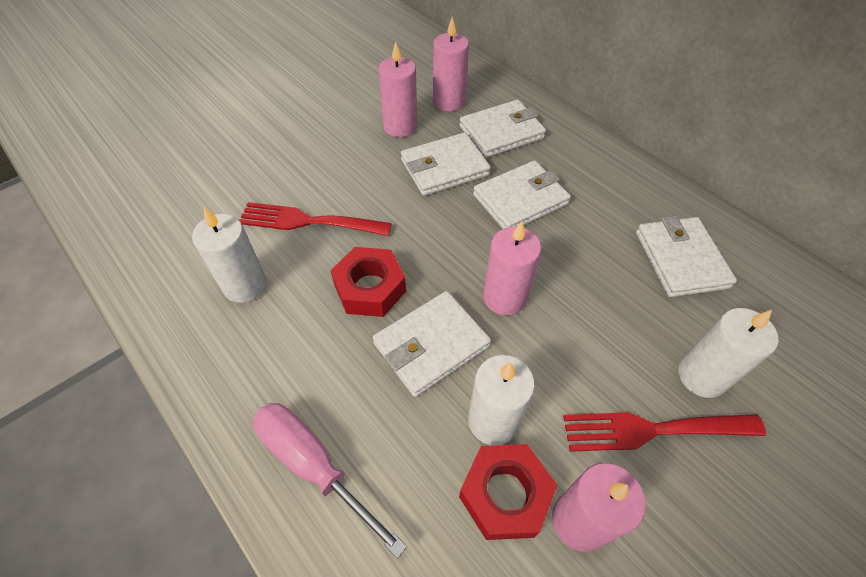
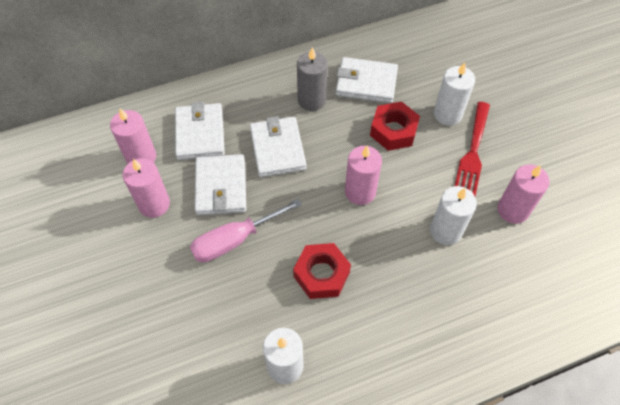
camera: 70 degrees left, 5 degrees up
(308, 221) = (236, 304): red fork -> none
(314, 465) = (448, 343): pink screwdriver -> pink screwdriver (235, 240)
(431, 345) = (382, 248): white wallet -> none
(505, 494) = (491, 241): red nut -> red nut (393, 131)
(611, 211) = (312, 100): none -> grey candle

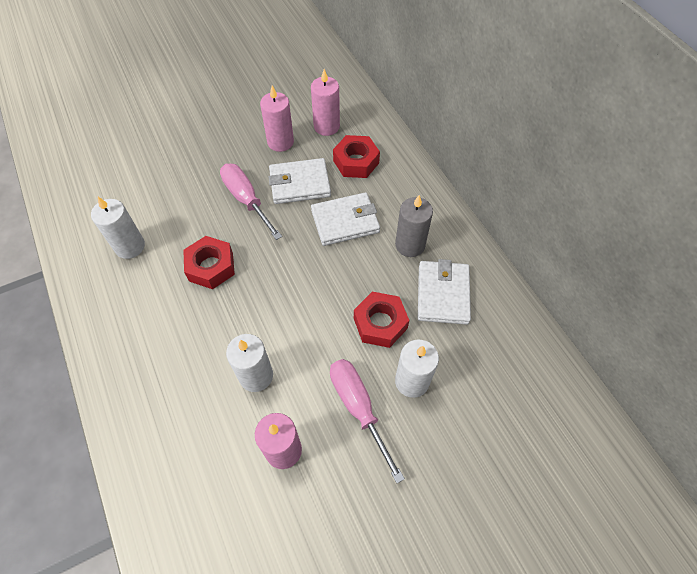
camera: 85 degrees right, 0 degrees up
(200, 134) = (356, 162): white wallet -> red nut
(360, 192) = (300, 294): pink candle -> none
(472, 153) = (358, 408): red fork -> pink screwdriver

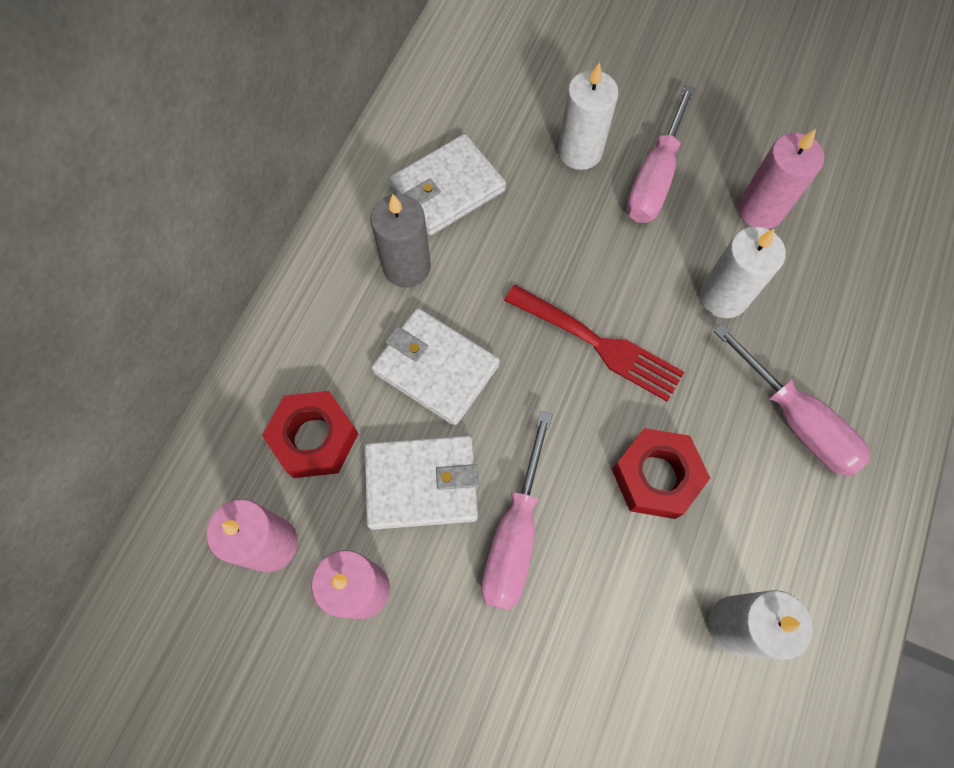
camera: 130 degrees left, 10 degrees up
(167, 349) = (795, 420): none -> pink screwdriver
(291, 295) = (599, 344): none -> red fork
(300, 184) = (421, 484): white wallet -> white wallet turned 45 degrees counterclockwise
(380, 323) = (543, 224): red nut -> none

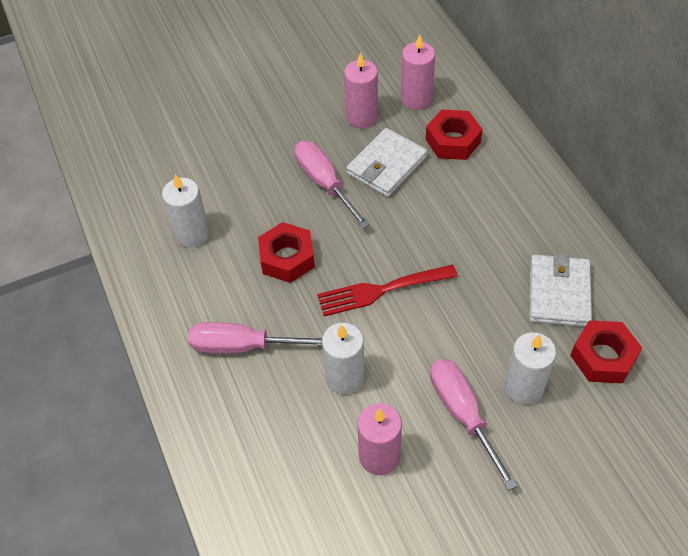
camera: 135 degrees right, 15 degrees down
(407, 267) = (519, 237): grey candle -> none
(436, 368) = (442, 209): white wallet -> none
(487, 114) = (603, 357): none -> red nut

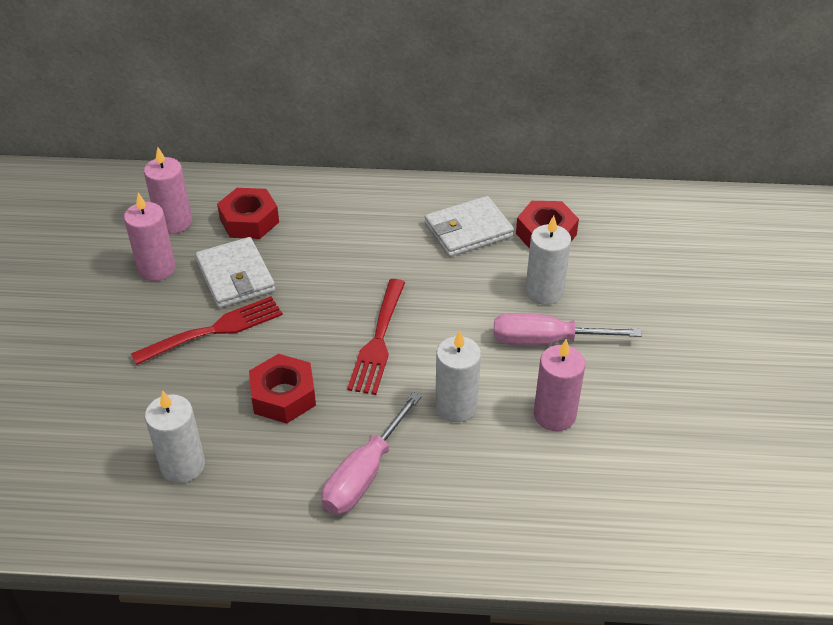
camera: 65 degrees left, 10 degrees down
(324, 183) = (215, 330): pink screwdriver -> red fork
(559, 293) = (468, 230): white wallet -> white wallet turned 60 degrees counterclockwise

